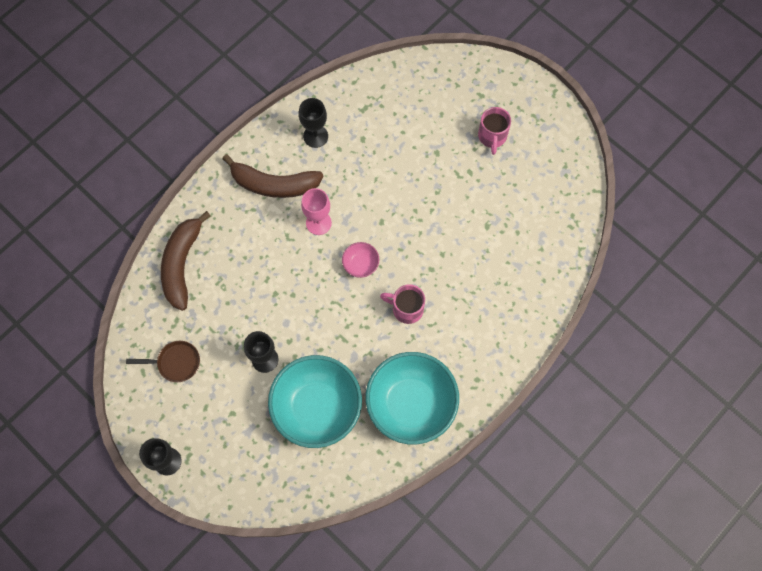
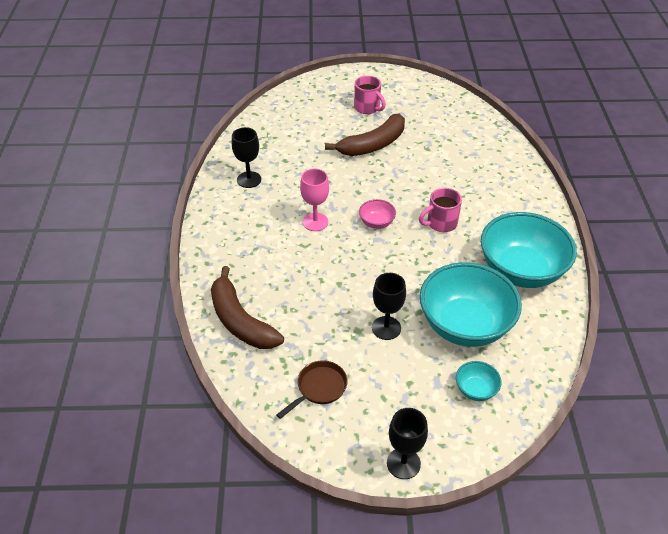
camera: 45 degrees left, 25 degrees down
(266, 459) = (475, 390): none -> turquoise bowl
(274, 184) = (252, 224): brown banana -> brown banana (373, 145)

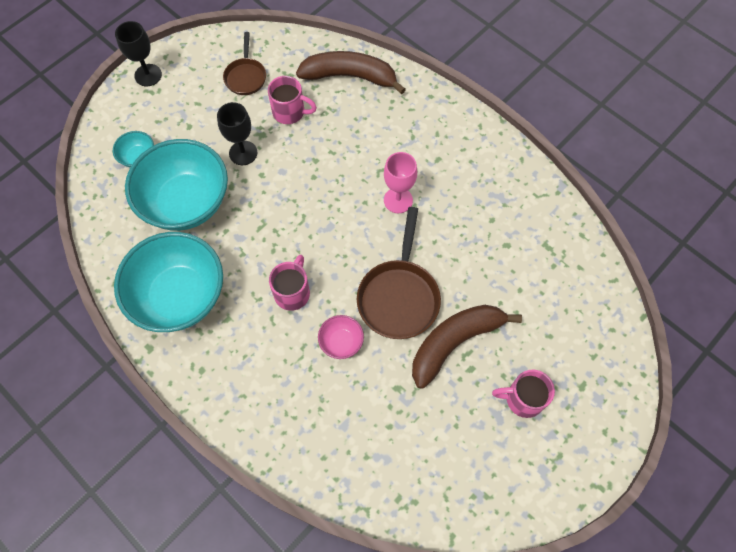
camera: 135 degrees right, 20 degrees up
(249, 179) = (506, 195): black goblet -> none
(317, 330) = (290, 112): none -> pink mug
(373, 145) = (454, 342): brown banana -> brown banana turned 45 degrees clockwise
(376, 223) = (347, 244): pink bowl -> pink bowl (341, 342)
(378, 180) = (399, 297): none -> brown pan

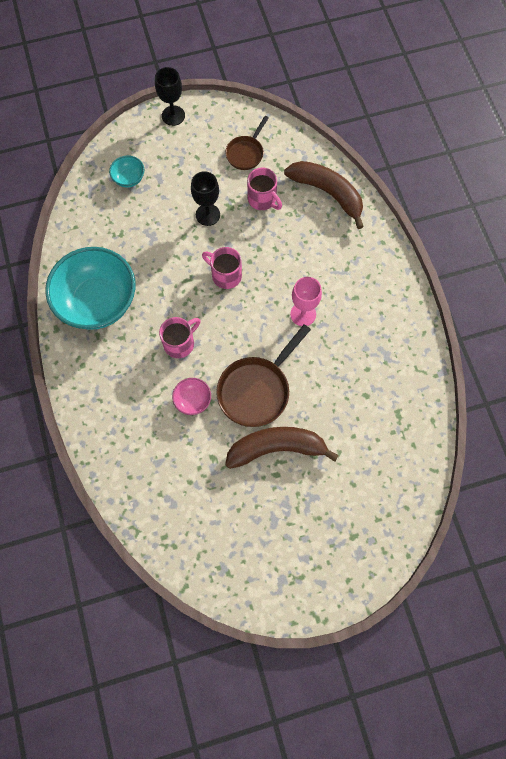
camera: 30 degrees right, 5 degrees up
(186, 202) = (143, 232): turquoise bowl -> none
(523, 399) = (301, 519): pink mug -> pink mug (225, 275)

